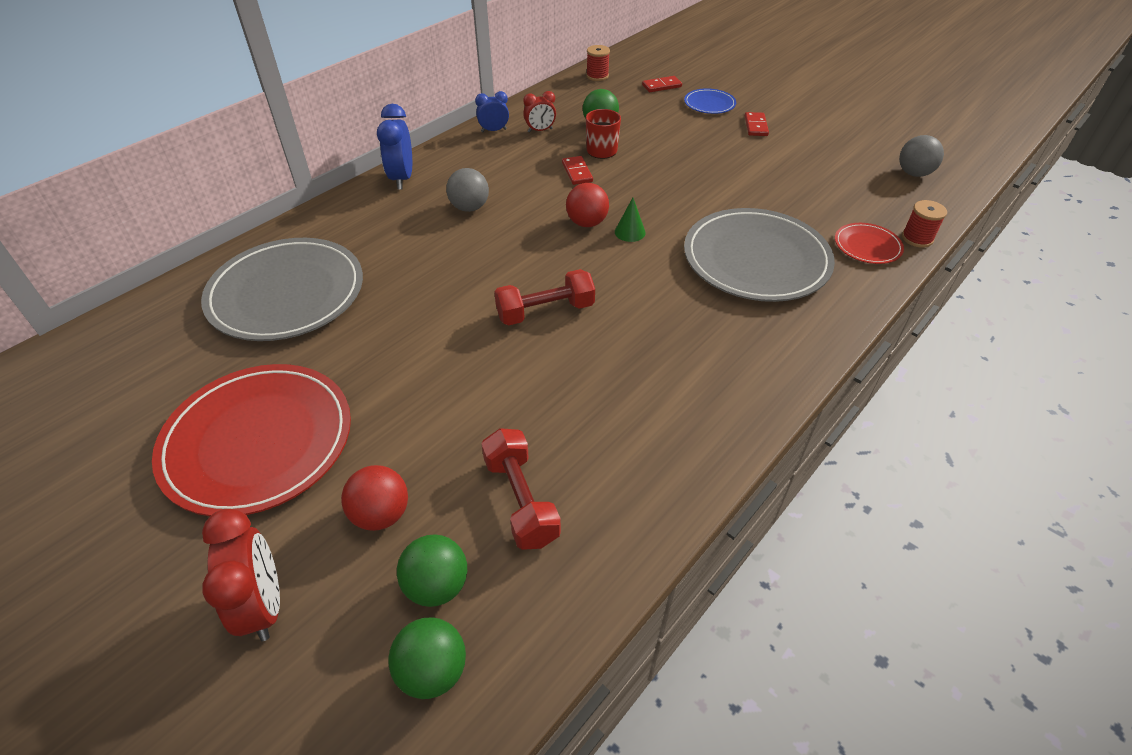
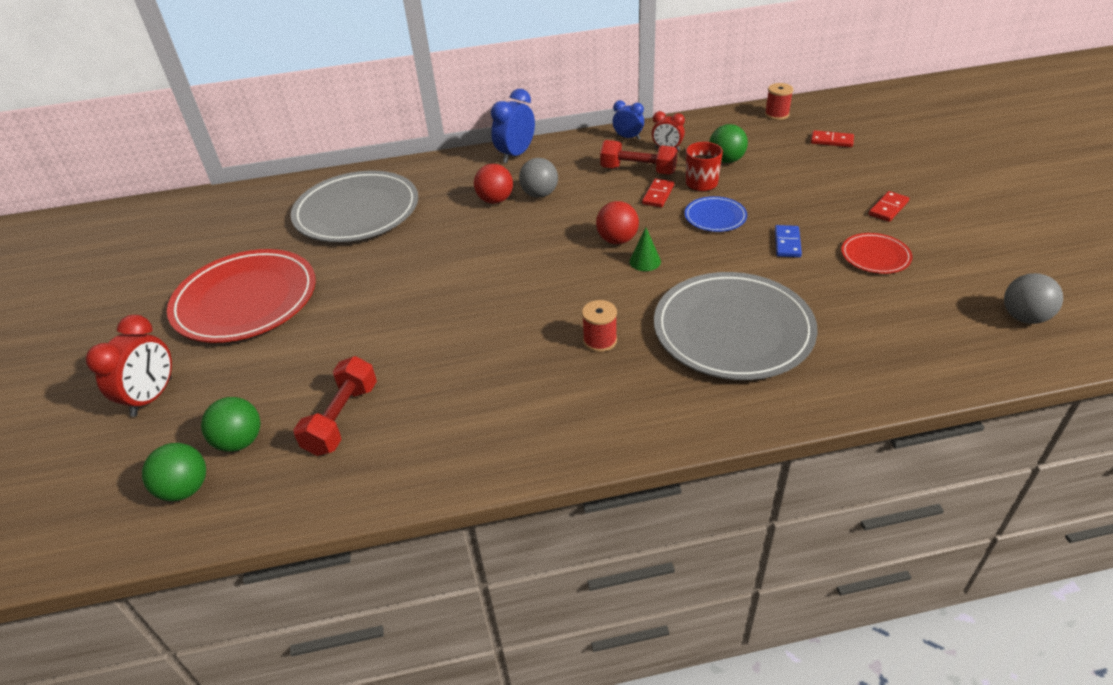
camera: 40 degrees right, 5 degrees down
(381, 514) = (258, 380): red ball -> red ball (495, 200)
(545, 311) = (506, 296): red dumbbell -> red dumbbell (638, 170)
(709, 104) = (862, 172): blue plate -> blue plate (715, 217)
(718, 177) = (787, 243): none -> blue domino
(867, 246) = (867, 365): red plate -> red plate (875, 256)
(917, 238) = (938, 382): red spool -> red spool (600, 340)

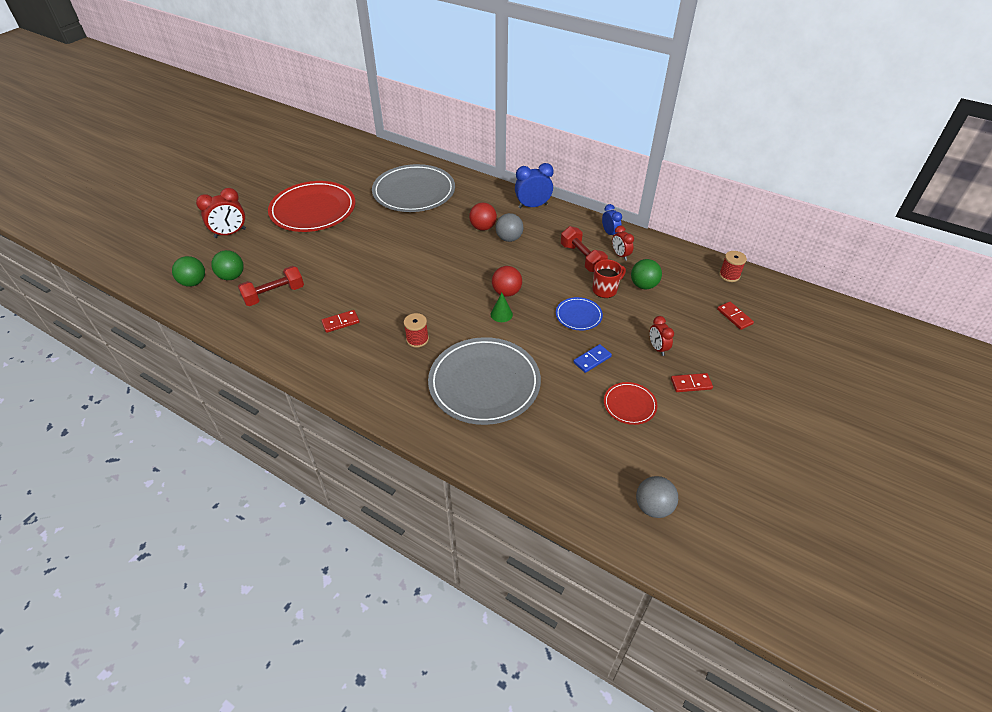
camera: 40 degrees right, 5 degrees up
(658, 195) = (569, 280): red domino -> red domino (340, 322)
(819, 199) = (657, 348): none -> red clock

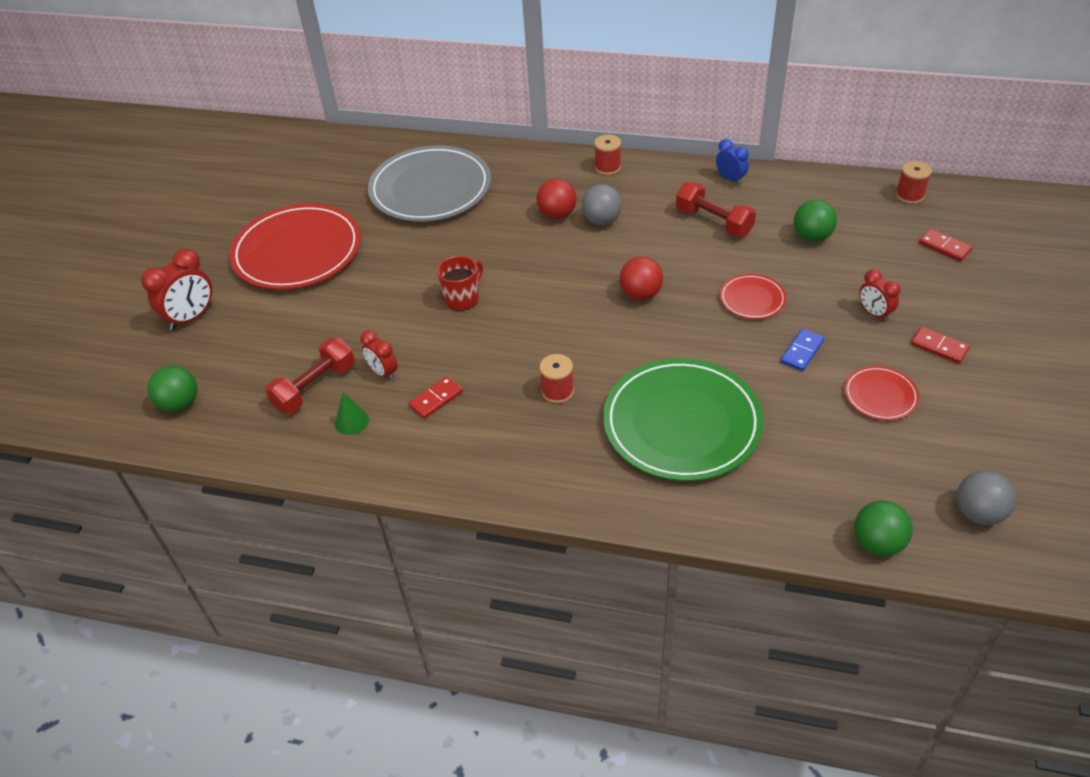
camera: 15 degrees left, 0 degrees up
(232, 276) = (234, 379): green ball -> green ball (877, 543)
(484, 383) = (682, 423): grey plate -> green plate
(501, 314) = (651, 325): green cone -> green cone (352, 421)
(533, 206) = (608, 167): blue clock -> red spool
(578, 315) = (752, 299): blue plate -> red plate
(605, 290) = (767, 256): red mug -> red mug (462, 298)
(620, 255) = (760, 205): red clock -> red clock (383, 372)
(691, 384) = (939, 347): red domino -> red domino turned 60 degrees clockwise

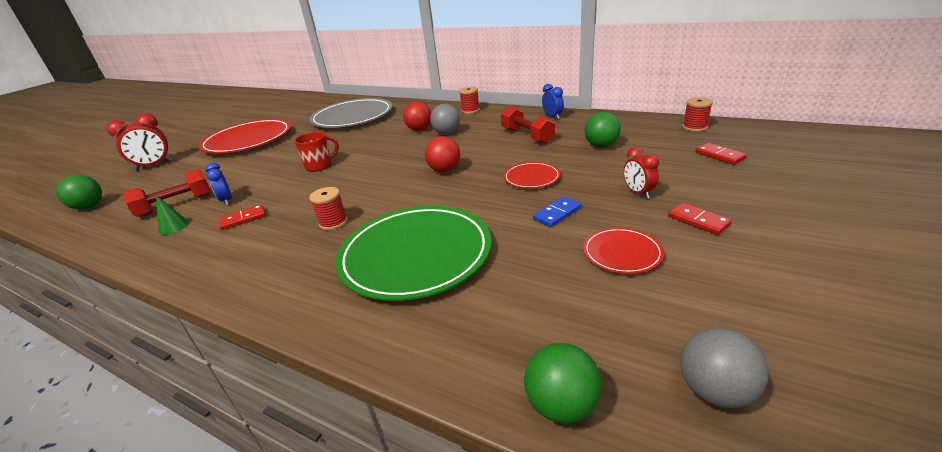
camera: 15 degrees right, 15 degrees down
(383, 372) = (226, 201): red clock -> blue clock

